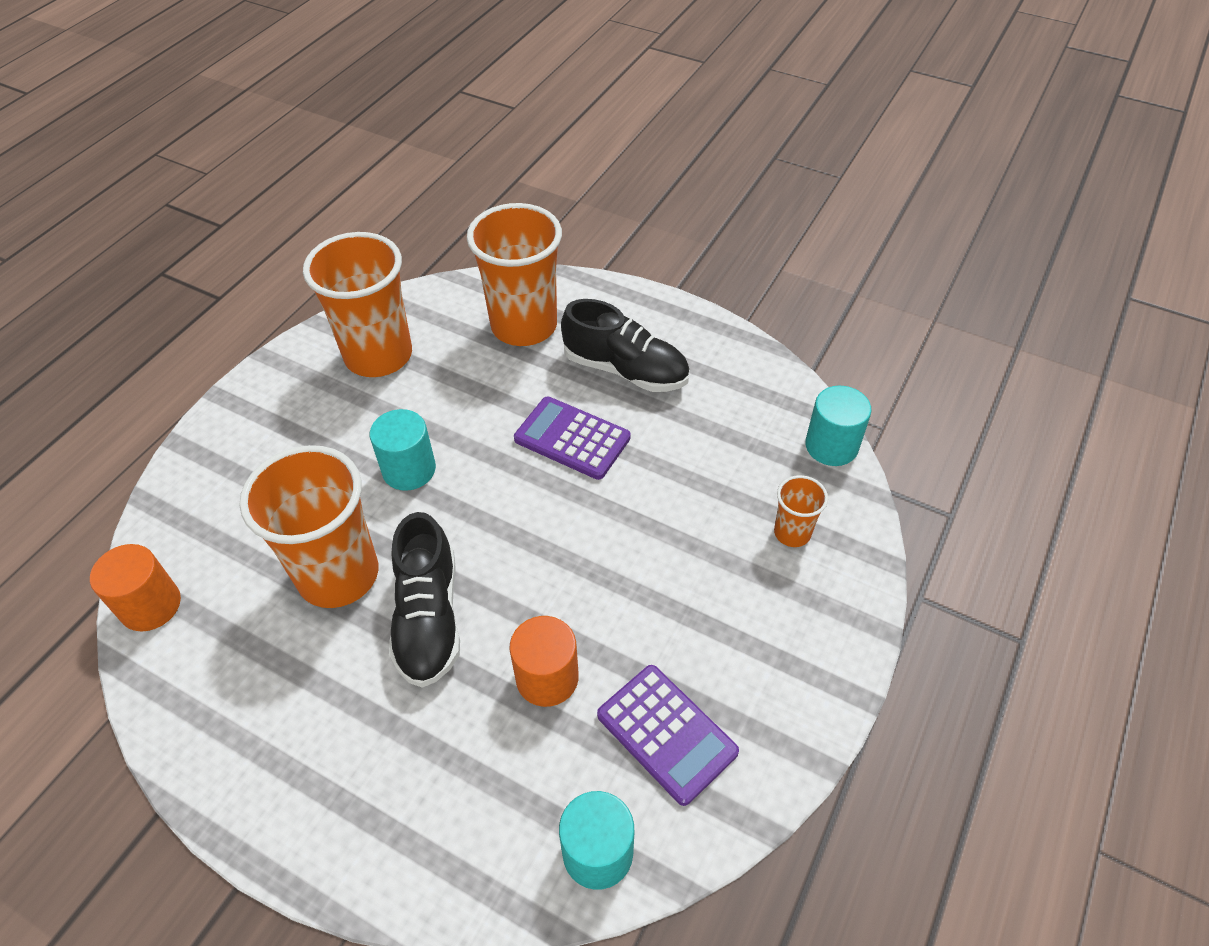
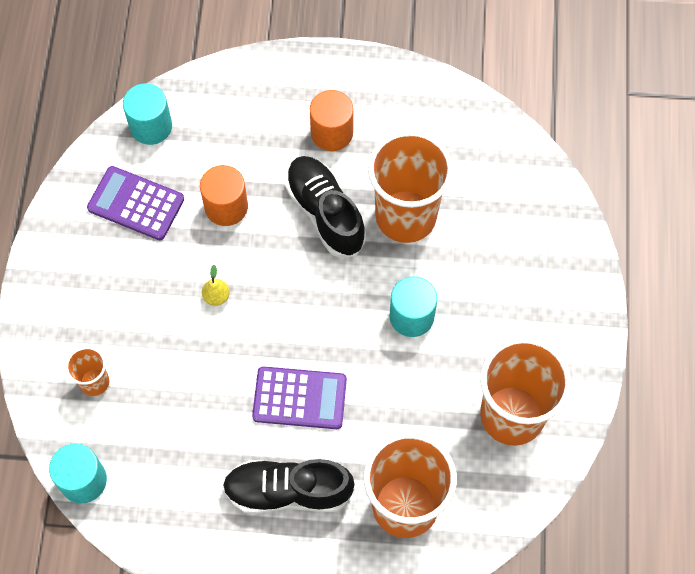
camera: 155 degrees right, 15 degrees up
(150, 605) = (514, 147): orange cylinder -> orange cylinder (332, 133)
(612, 571) = (216, 296): none -> yellow pear

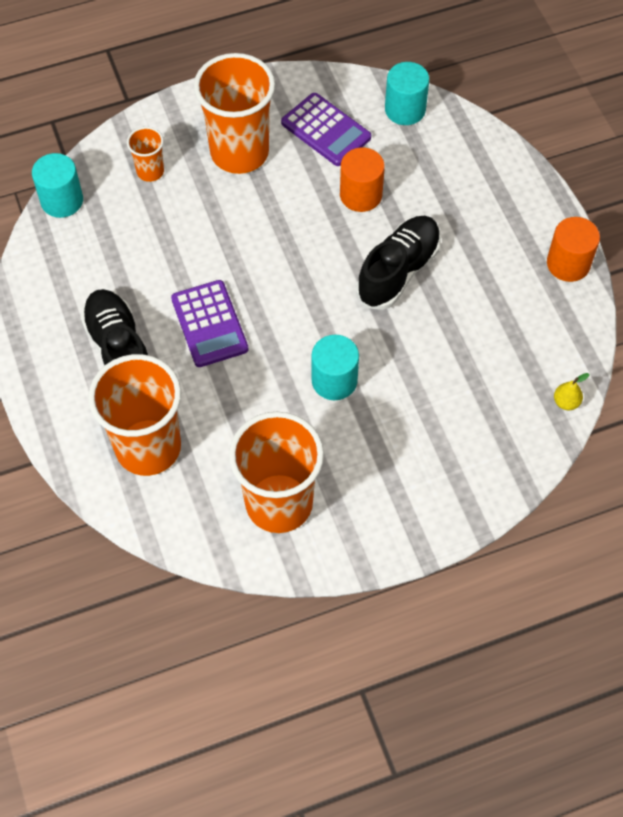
camera: 65 degrees right, 5 degrees down
(136, 204) = (326, 130): purple calculator -> purple calculator turned 135 degrees clockwise
(216, 296) = (272, 223): yellow pear -> yellow pear (566, 402)
(332, 133) = (482, 244): orange cylinder -> orange cylinder (568, 264)
(406, 216) = (432, 336): orange cup -> orange cup (239, 152)

